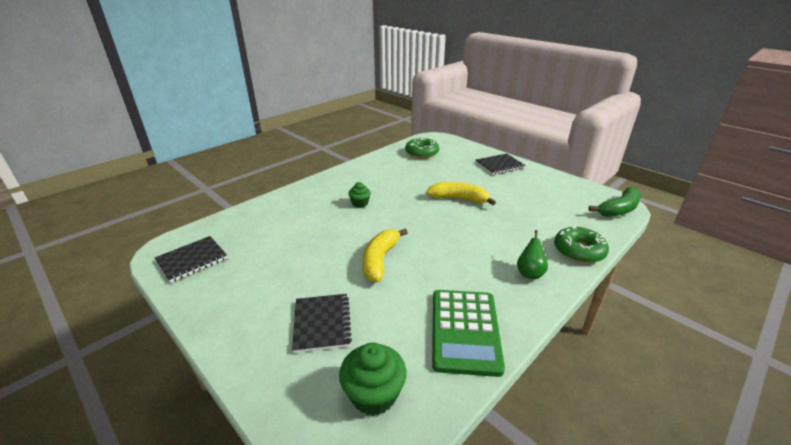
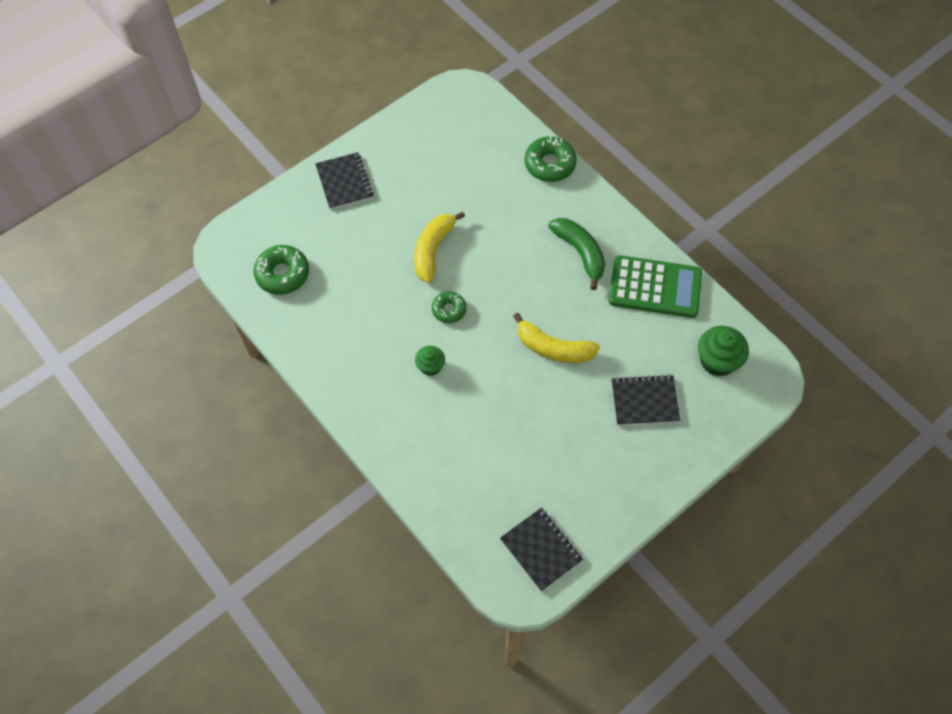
camera: 85 degrees left, 30 degrees up
(408, 208) = (449, 310): none -> green donut
(529, 273) = (582, 217): green pear -> none
(619, 209) = (476, 97): green banana -> green banana (580, 253)

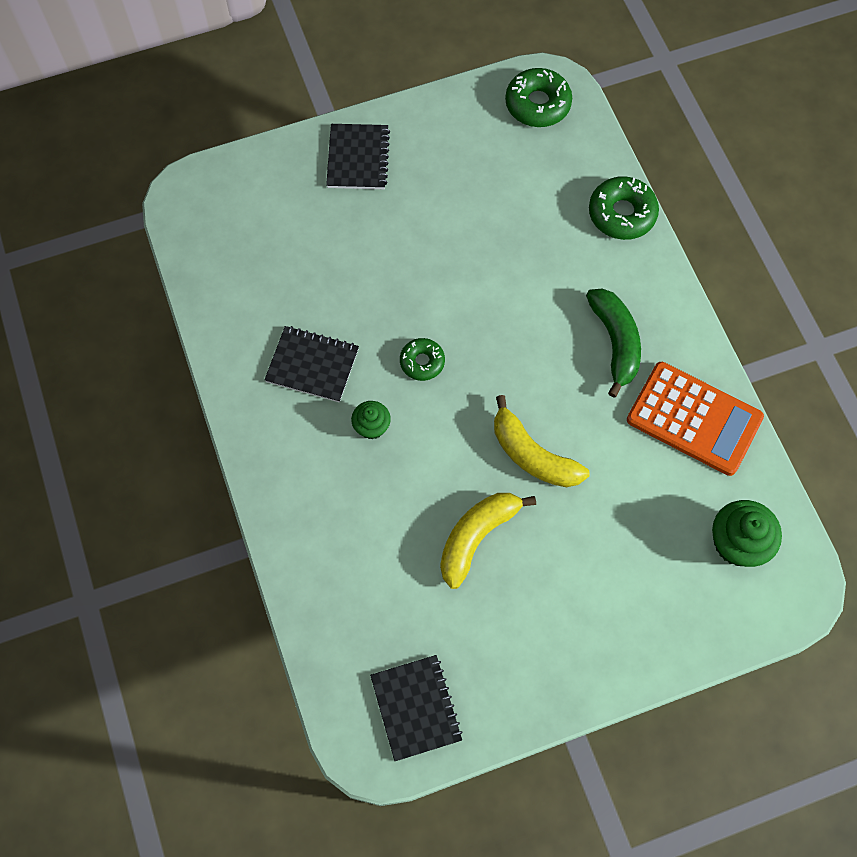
camera: 20 degrees right, 5 degrees up
(282, 274) = (240, 251): green donut -> green donut (537, 104)
(433, 250) = (432, 279): yellow banana -> yellow banana (476, 537)
(644, 401) = (621, 563): black notebook -> black notebook (312, 365)
(655, 287) = (694, 419): green calculator -> orange calculator

